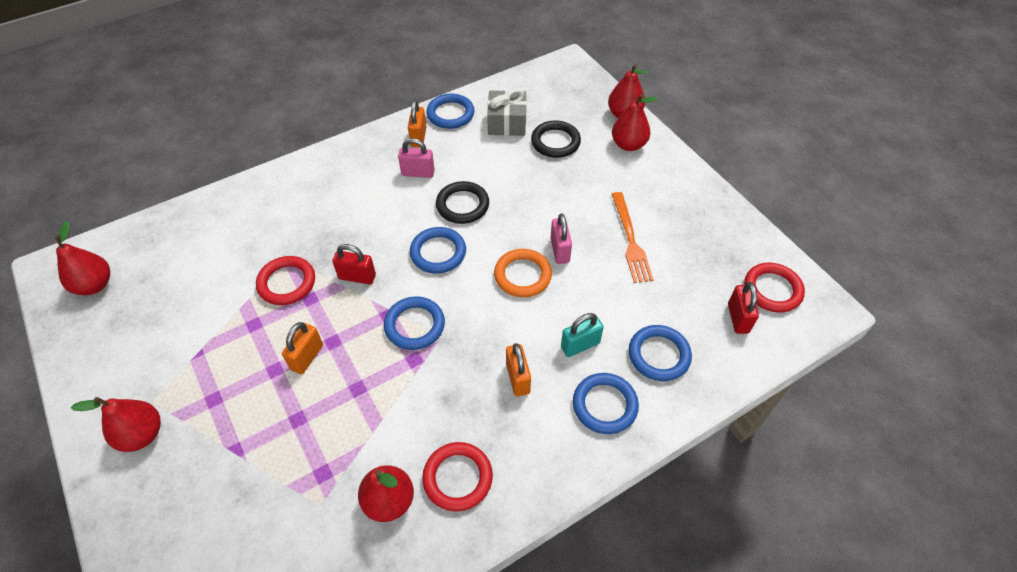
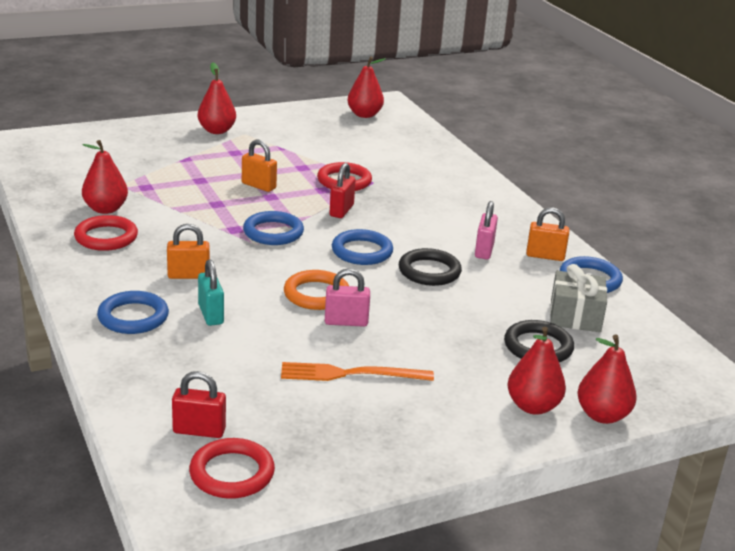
camera: 95 degrees right, 25 degrees down
(659, 355) = (175, 361): blue ring -> none

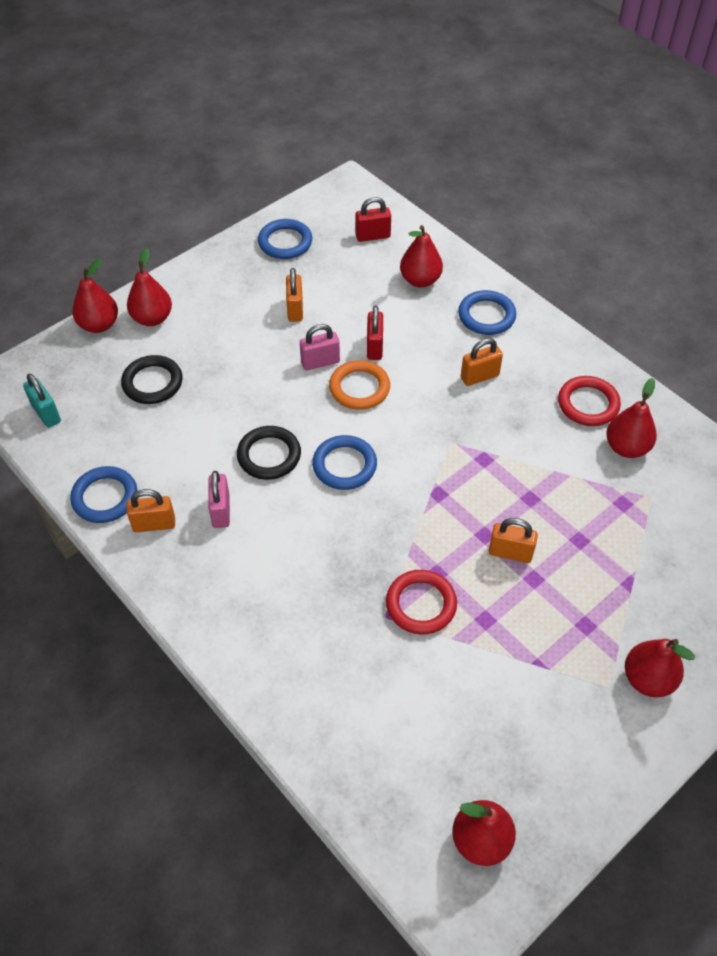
camera: 165 degrees right, 25 degrees up
(178, 366) = (420, 280): none -> red pear
(211, 314) = (431, 337): turquoise padlock -> turquoise padlock (46, 413)
(232, 473) = (336, 215): red ring -> none
(273, 232) = (444, 467): blue ring -> blue ring (285, 242)
(341, 210) = (395, 534): red padlock -> red padlock (374, 347)
(350, 374) = (295, 309): orange fork -> orange padlock
(575, 316) = (120, 434): grey gift -> none

